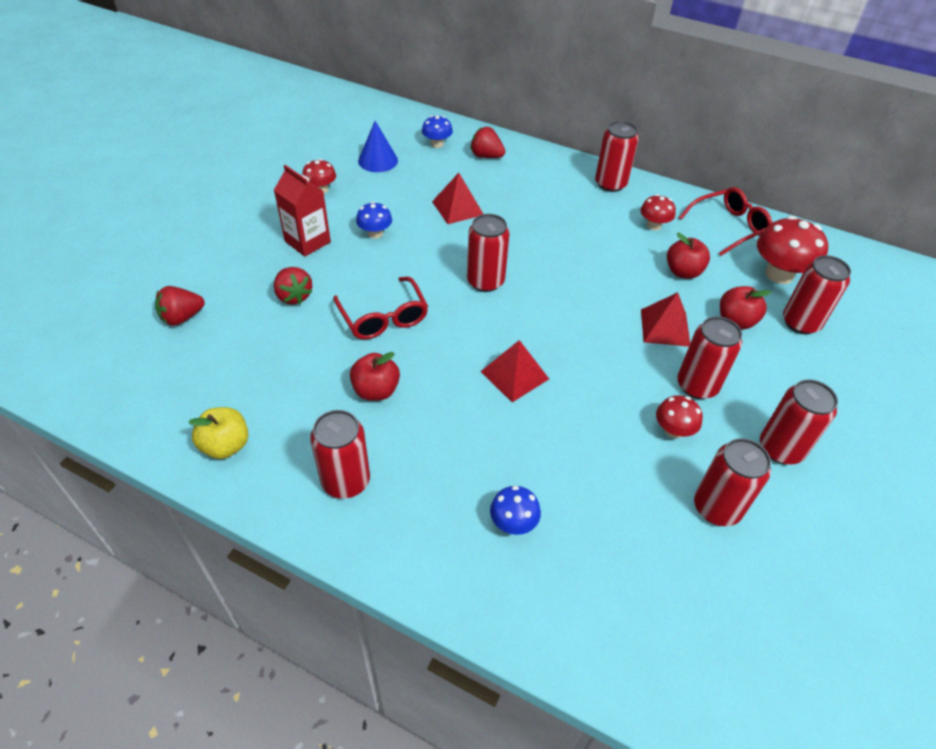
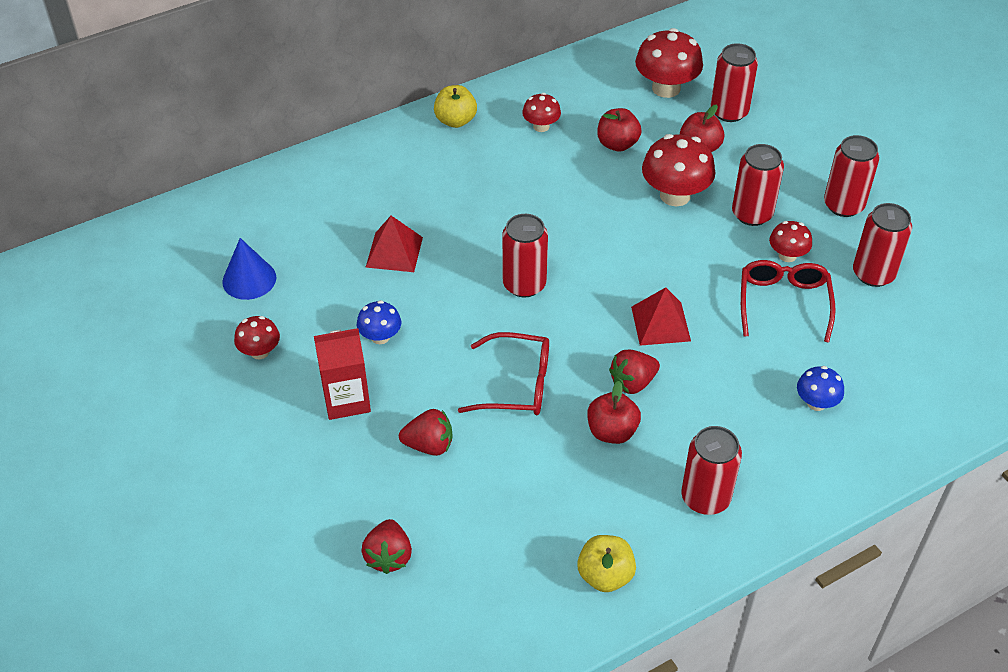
camera: 55 degrees left, 0 degrees up
(437, 144) = (264, 216): blue mushroom -> none
(486, 156) = (325, 187): red strawberry -> red strawberry (633, 383)
(610, 184) = (455, 121): red can -> yellow apple
(665, 327) = (675, 195): red pyramid -> red mushroom
(729, 227) = (583, 80): red glasses -> red glasses (783, 303)

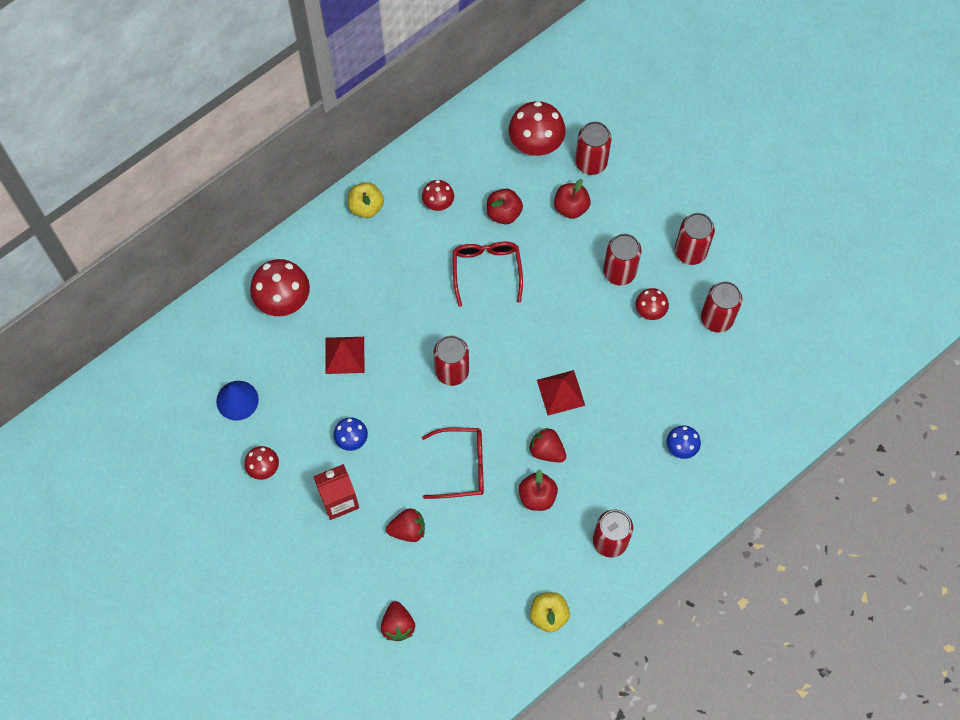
camera: 10 degrees left, 20 degrees up
(633, 383) = (547, 450): red strawberry -> red strawberry turned 75 degrees clockwise
(675, 195) = (557, 261): red mushroom -> red mushroom (283, 299)
(783, 303) = (651, 358): red glasses -> red glasses (486, 270)

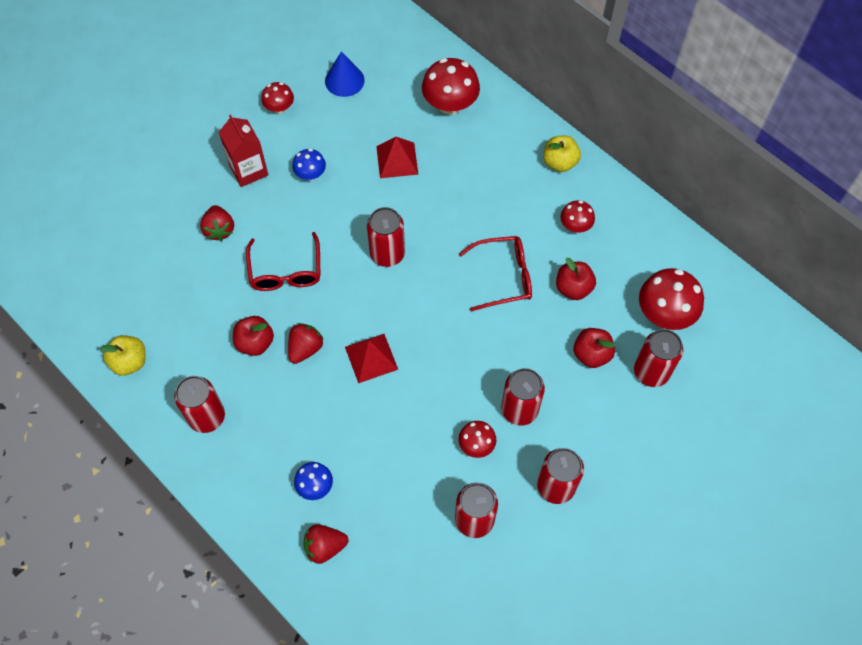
camera: 85 degrees right, 5 degrees down
(398, 625) = (125, 230): red strawberry -> red strawberry (325, 547)

